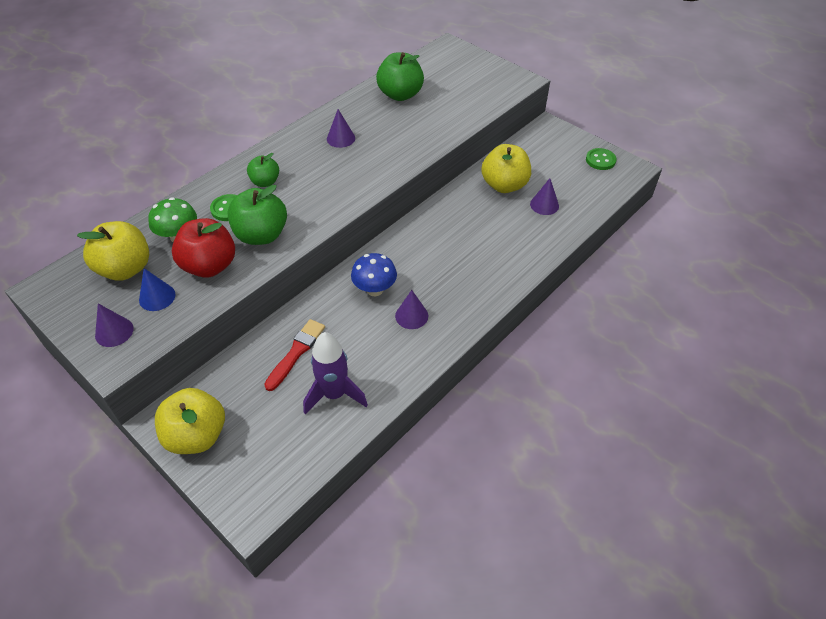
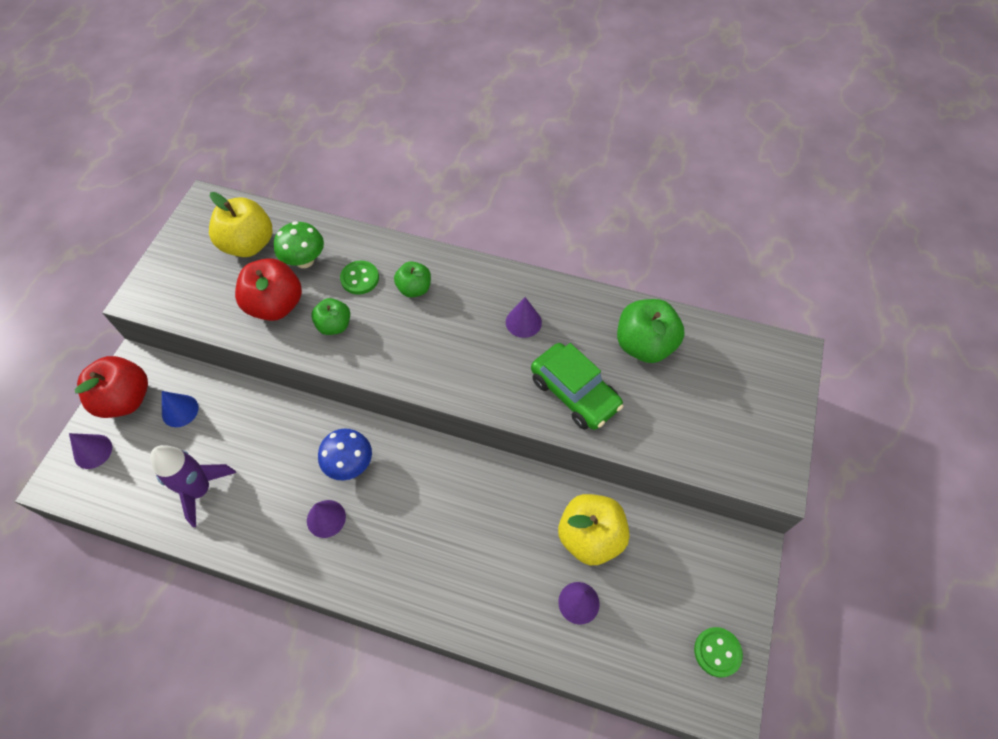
camera: 65 degrees right, 10 degrees up
(114, 332) = (172, 279): purple cone -> purple cone (93, 451)
(157, 297) = (222, 286): blue cone -> blue cone (180, 411)
(197, 435) = (125, 399): yellow apple -> red apple
(261, 235) = (334, 325): green apple -> green apple, size x0.59
(296, 352) = (241, 431): red brush -> none
(413, 134) = (574, 393): none -> green car

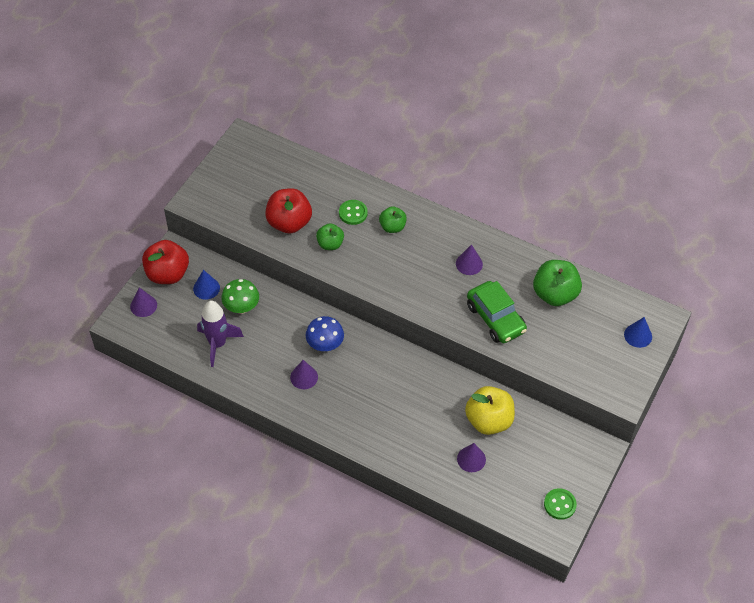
camera: 10 degrees right, 5 degrees down
(248, 244) = (273, 174): yellow apple -> none
(304, 260) = (313, 193): green mushroom -> green mushroom (241, 307)
(767, 384) = (638, 335): none -> blue cone

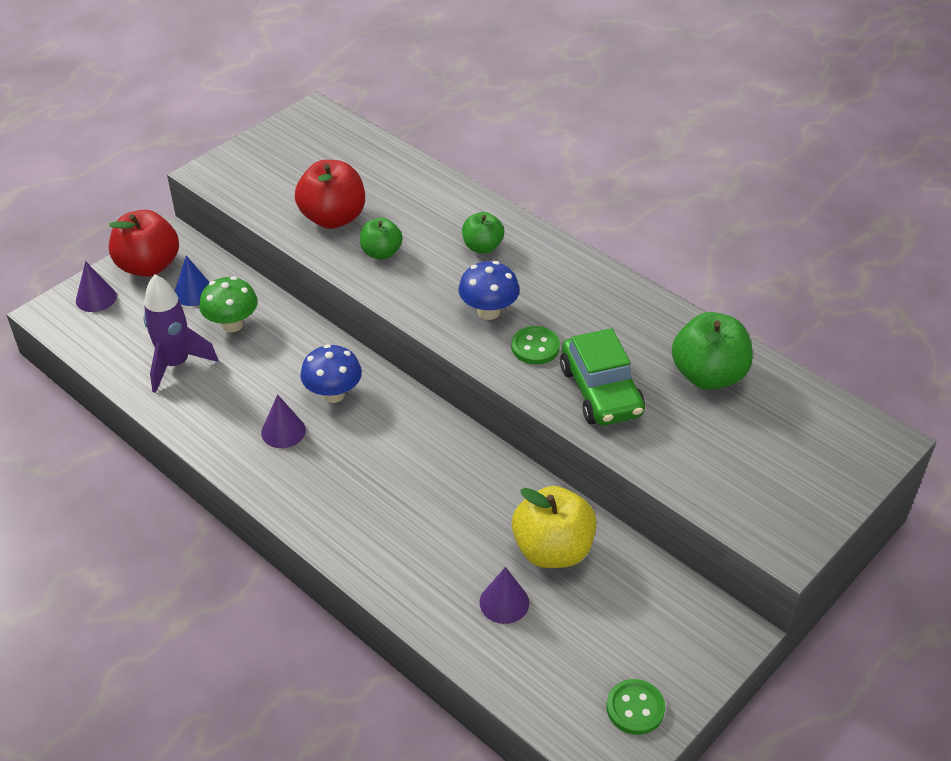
camera: 15 degrees right, 10 degrees down
(353, 213) = (430, 221): green button -> green button (535, 347)
(412, 275) = (488, 311): none -> blue mushroom
(469, 264) = (583, 312): purple cone -> none
(638, 335) = (834, 458): blue cone -> none

